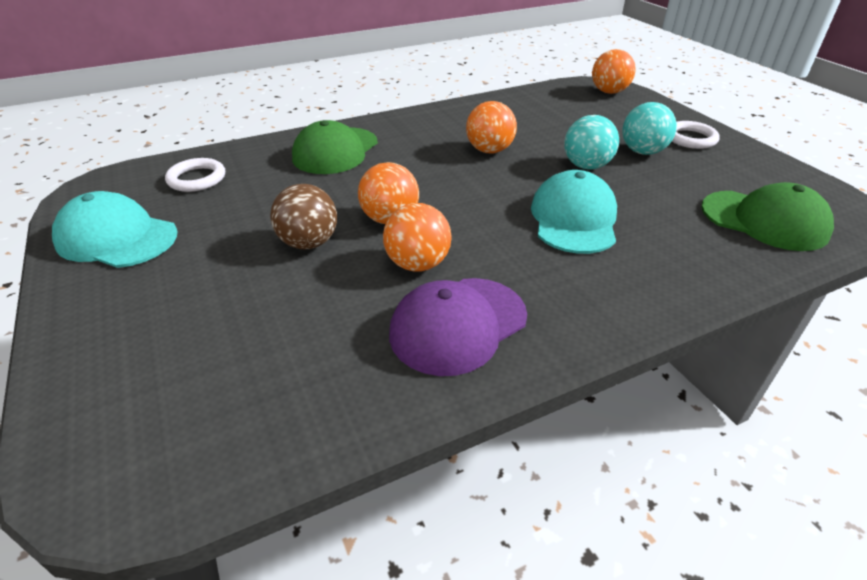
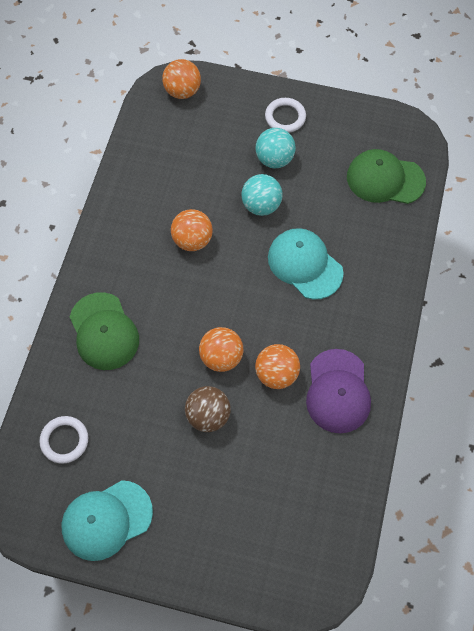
camera: 50 degrees left, 25 degrees up
(764, 220) = (385, 179): green cap -> green cap turned 150 degrees counterclockwise

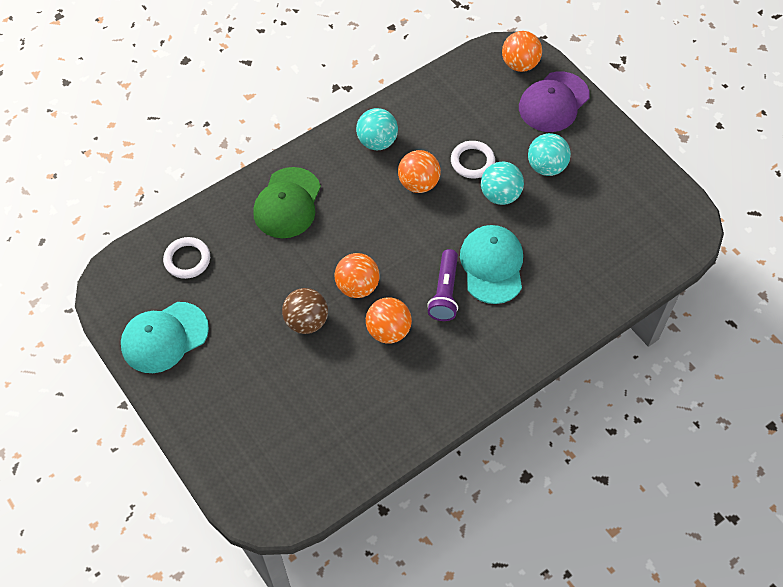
camera: 40 degrees right, 5 degrees down
(106, 520) = (164, 337): turquoise cap -> turquoise cap turned 45 degrees counterclockwise
(129, 229) = (377, 142): none -> turquoise ball
(285, 117) = (588, 140): white ring -> white ring (472, 161)
(290, 311) = (445, 292): none -> purple flashlight
(338, 391) = (425, 380): purple cap -> purple cap (553, 102)
(385, 179) = (628, 246): green cap -> none

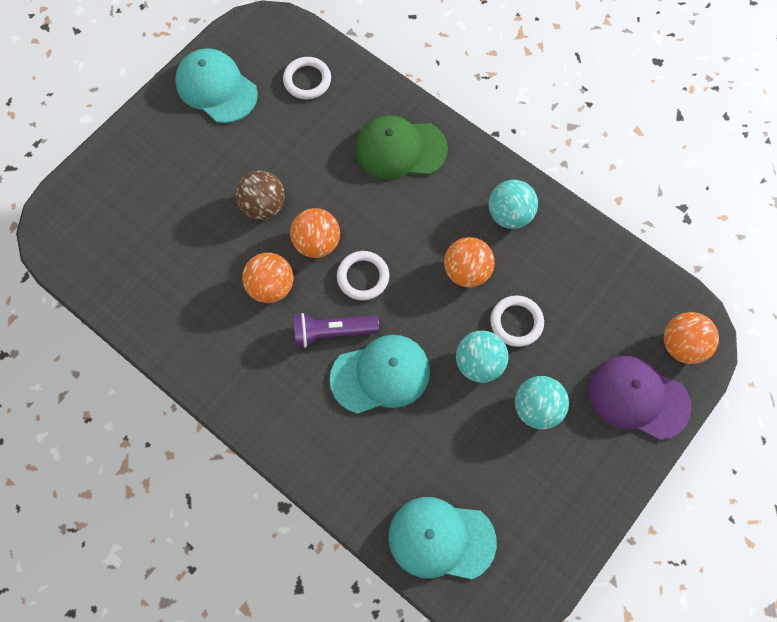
camera: 75 degrees right, 10 degrees up
(400, 258) = (363, 277): none -> white ring
(635, 255) = (441, 539): none -> turquoise cap

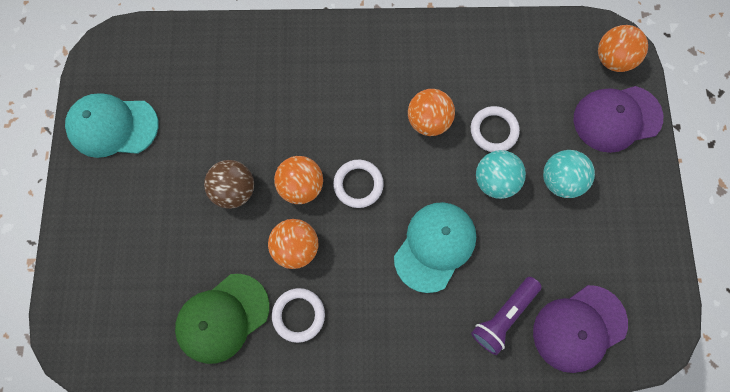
camera: 40 degrees left, 5 degrees up
(307, 80) = (182, 67): white ring -> white ring (298, 315)
(332, 332) = (373, 244): purple flashlight -> purple flashlight (503, 316)
(400, 149) = (301, 67): green cap -> green cap (222, 318)
(441, 539) = (579, 328): turquoise cap -> purple cap
(509, 215) = (422, 56): turquoise ball -> none

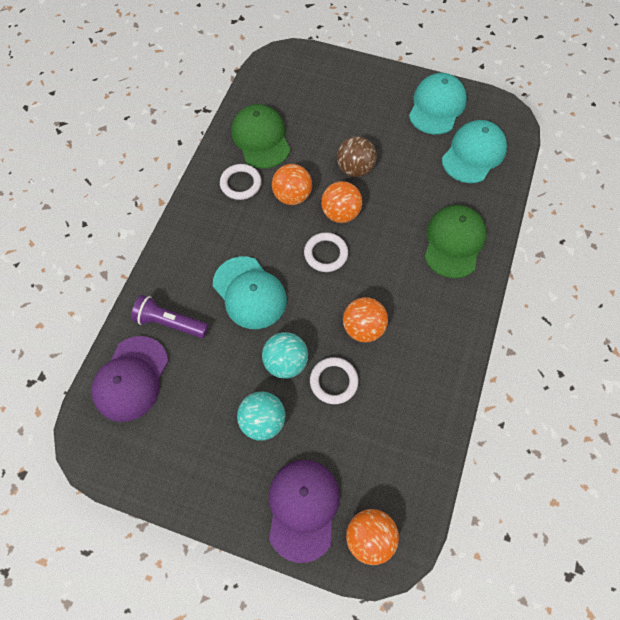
camera: 110 degrees right, 10 degrees down
(174, 71) = (473, 154): none -> turquoise cap
(298, 64) = (454, 242): none -> green cap
(503, 316) = (170, 323): purple flashlight -> purple flashlight turned 45 degrees counterclockwise
(579, 328) = (131, 378): purple cap -> purple cap turned 150 degrees counterclockwise

